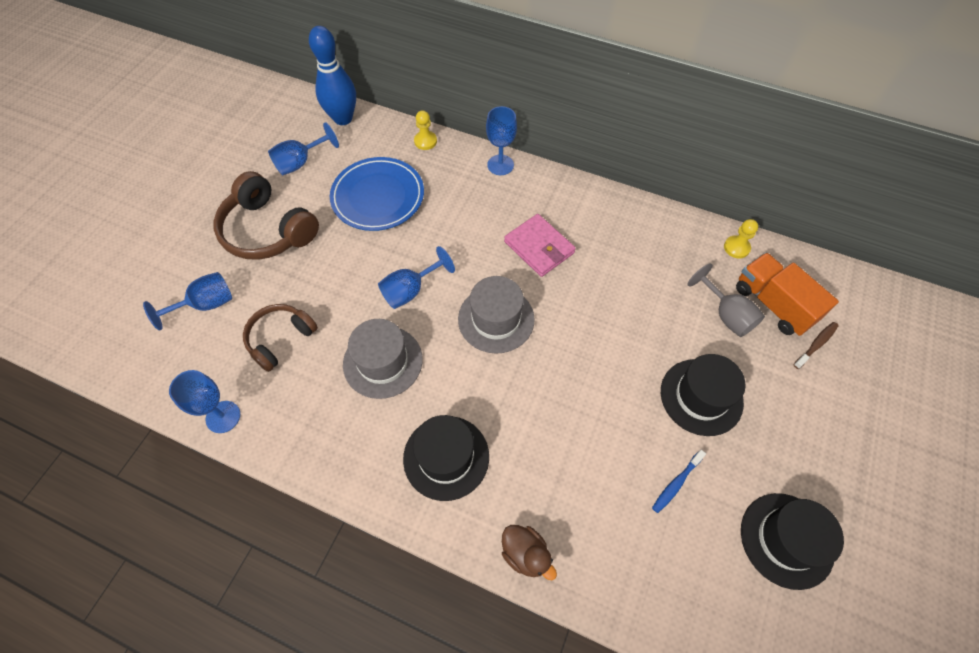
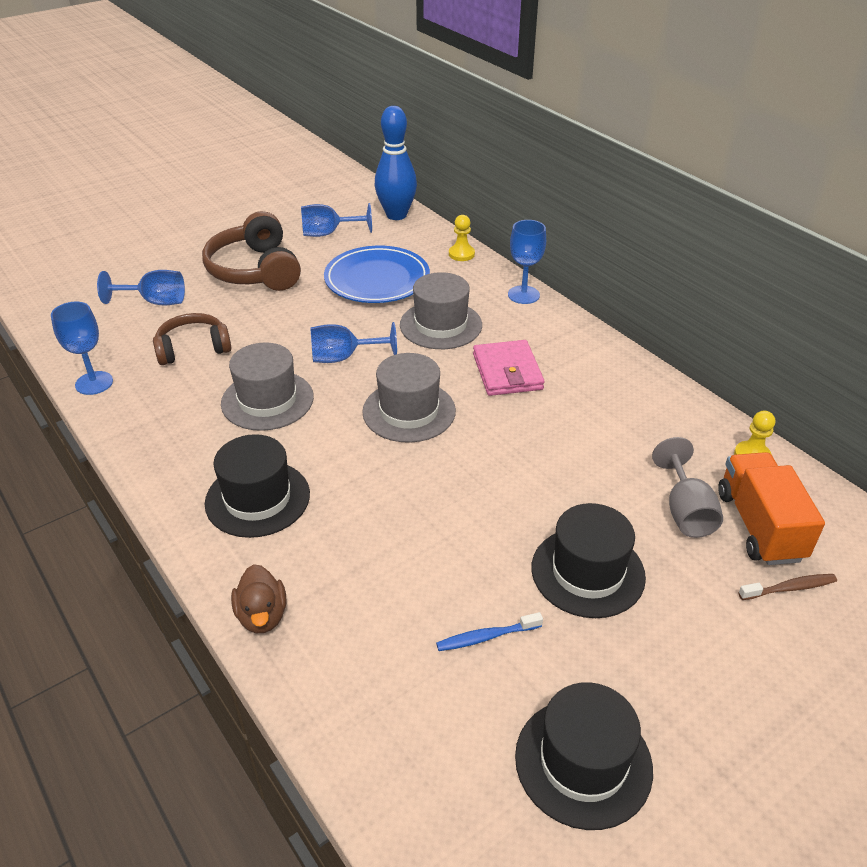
camera: 30 degrees right, 20 degrees down
(460, 223) = (440, 325): none -> grey hat

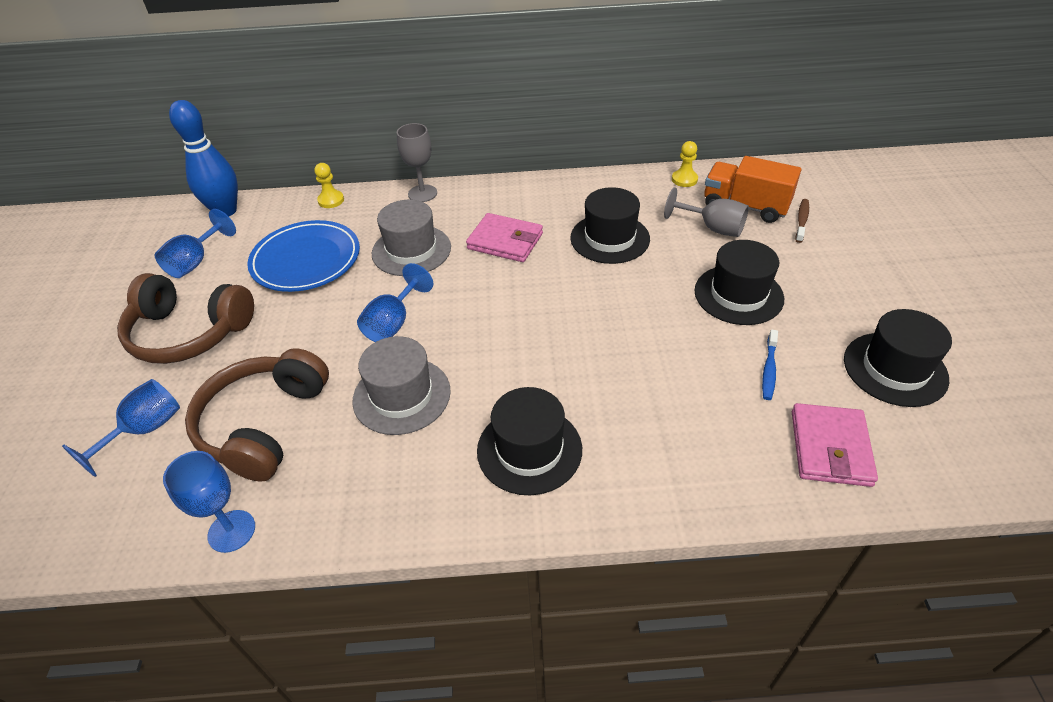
camera: 55 degrees left, 5 degrees up
(193, 348) = (264, 424): brown headphones -> brown headphones, size x1.55
(262, 615) = (673, 496): brown duck -> none
(405, 727) = (830, 448): none -> pink wallet
(409, 411) = (501, 312): grey hat -> none
(523, 295) = (422, 193): blue goblet -> grey goblet
(583, 438) = (610, 238): none -> black hat

